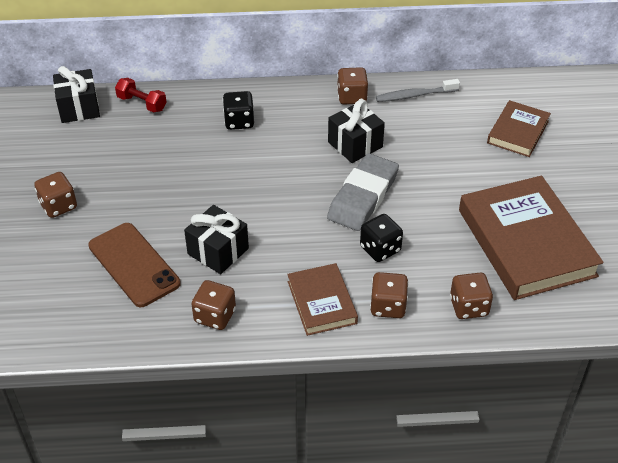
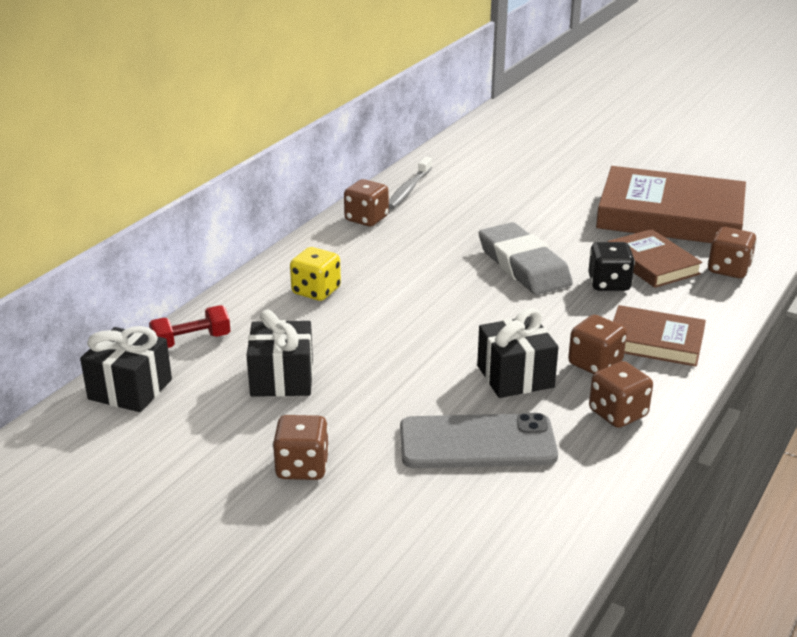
camera: 55 degrees left, 15 degrees down
(134, 264) = (477, 442): brown phone -> grey phone
(239, 122) = (316, 291): black dice -> yellow dice
(355, 144) = (441, 242): black gift -> black gift (282, 378)
(388, 306) = (693, 308): brown dice -> brown dice (595, 364)
(518, 132) = (522, 166): brown book -> brown book (652, 263)

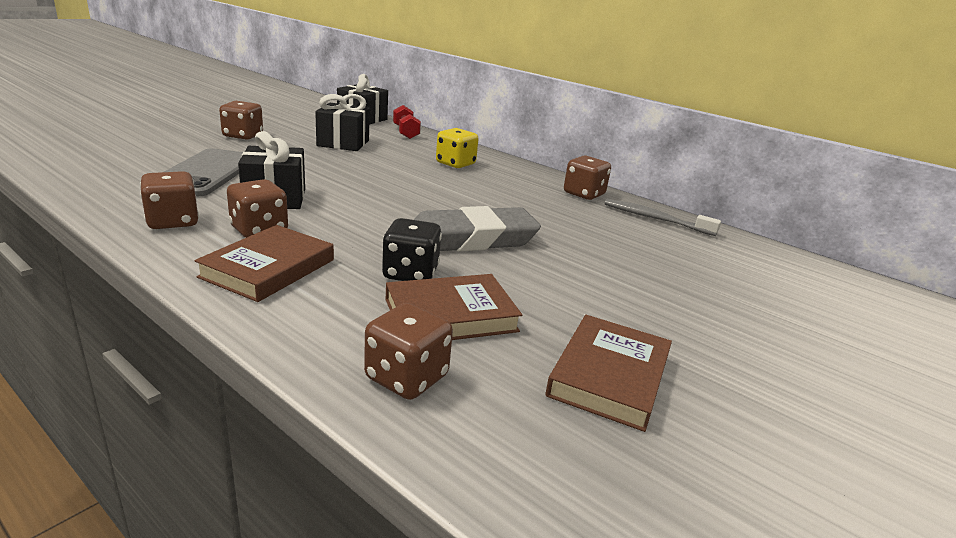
camera: 95 degrees right, 5 degrees down
(670, 215) = (609, 376): brown book -> brown book, size x0.54

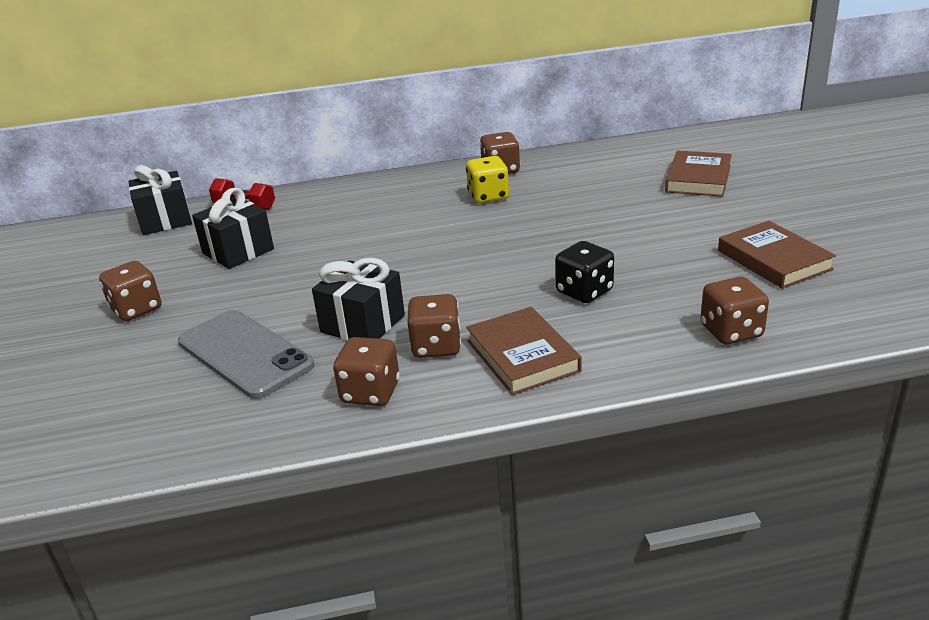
camera: 45 degrees left, 5 degrees up
(450, 315) = (662, 293): brown book -> brown book (698, 178)
(455, 164) = (368, 206): yellow dice -> yellow dice (488, 196)
(471, 238) = (543, 247): grey eraser -> none
(655, 219) = (574, 160): grey toothbrush -> none

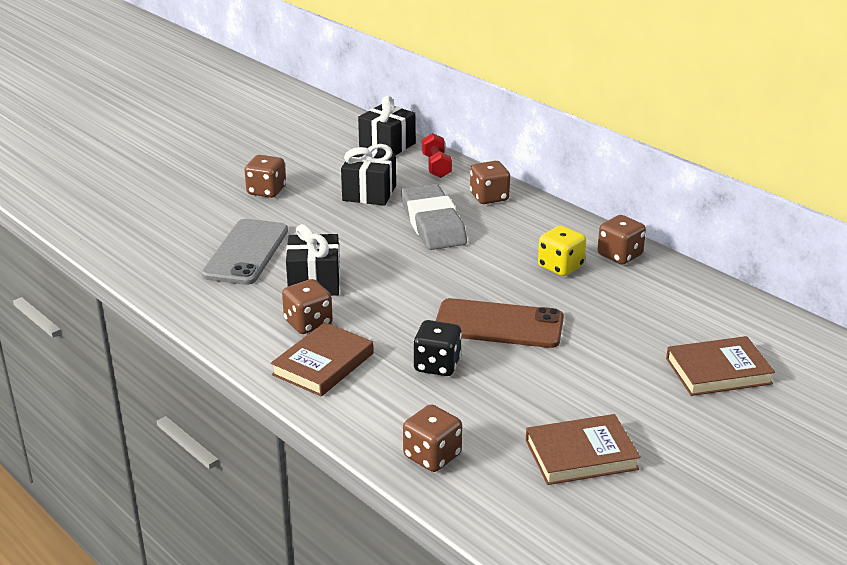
camera: 55 degrees right, 0 degrees up
(341, 233) = (433, 223): none -> grey eraser
(370, 392) = (236, 317): brown dice -> brown dice (489, 197)
(548, 245) = (499, 324): none -> brown phone
(774, 260) = (581, 455): brown book -> brown book turned 45 degrees clockwise

